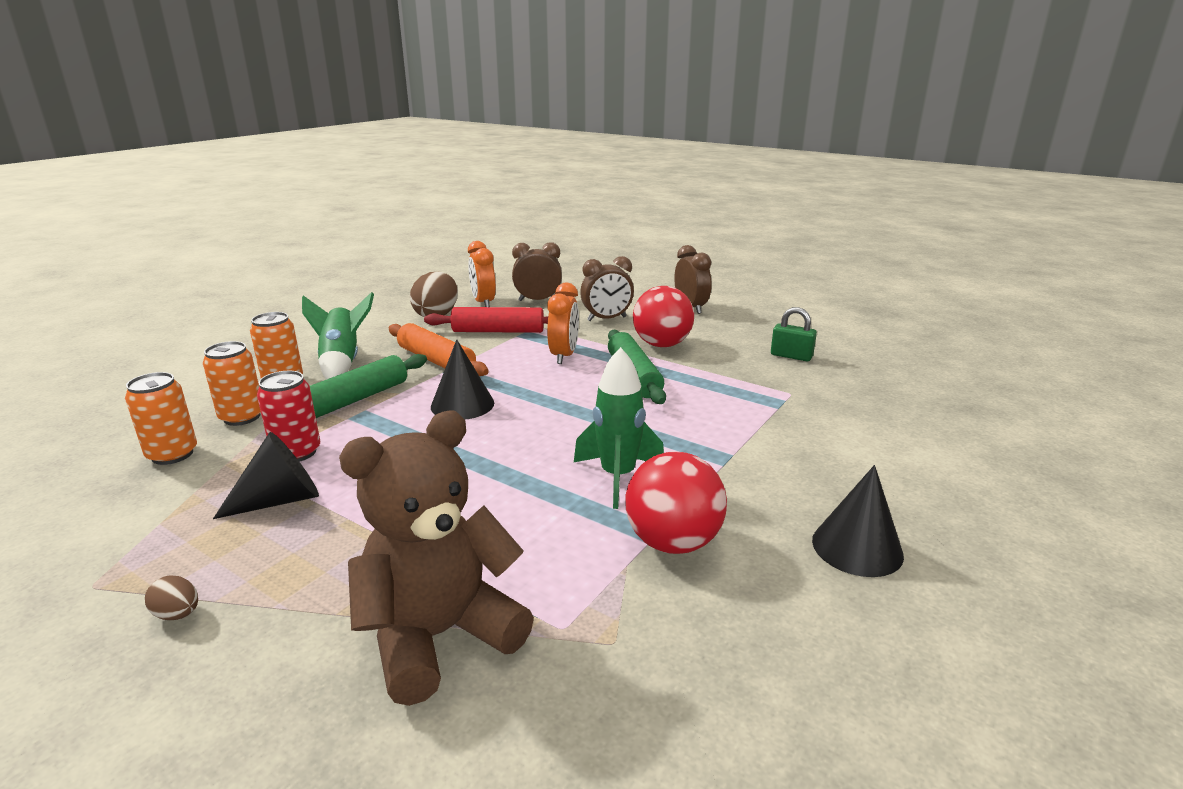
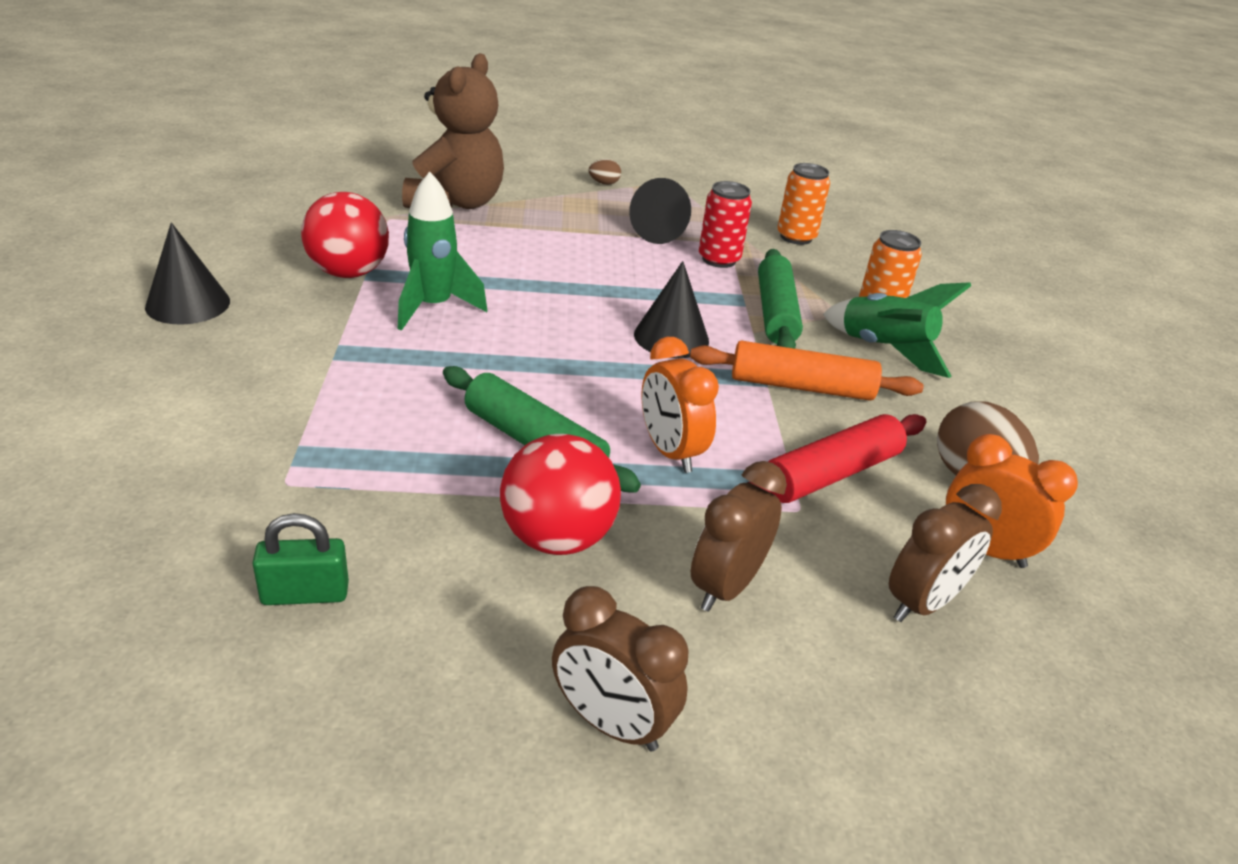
camera: 140 degrees right, 10 degrees up
(242, 417) = (823, 272): orange can -> none

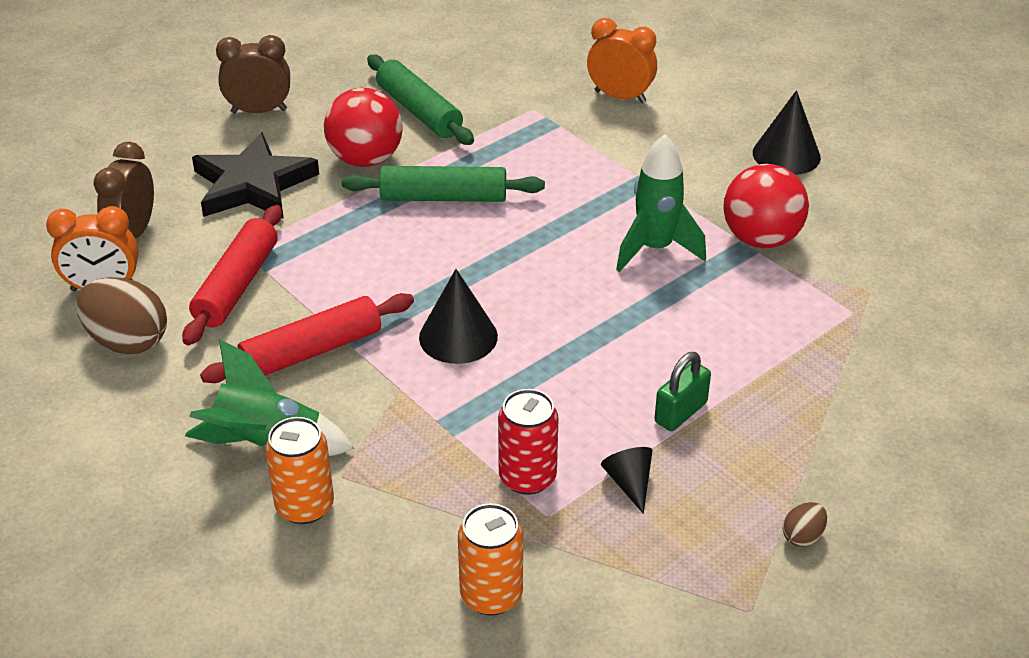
camera: 145 degrees right, 5 degrees up
(305, 594) = (446, 83): green padlock -> green padlock (680, 412)
(456, 203) = (851, 376): brown teddy bear -> none
(662, 232) = (629, 483): black cone -> black cone, size x0.61
(670, 452) = (357, 239): orange clock -> orange clock (620, 96)
(725, 586) = (253, 184): brown clock -> black star
(775, 313) = (402, 429): green rolling pin -> green rolling pin (419, 111)
(801, 386) = (312, 351): orange rolling pin -> red rolling pin

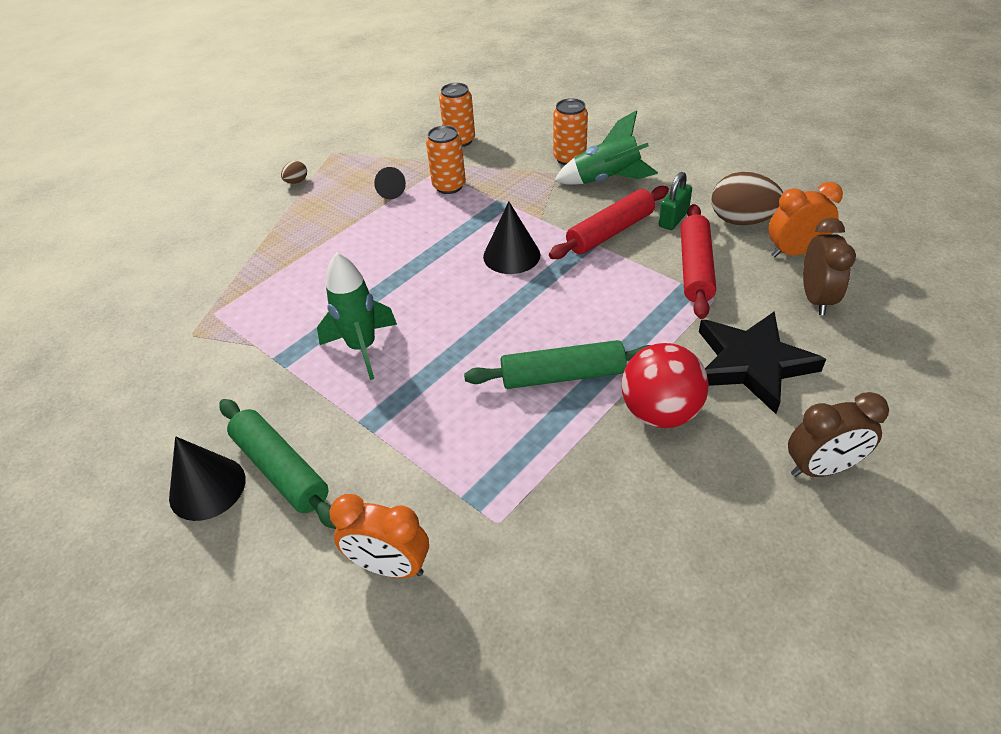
camera: 175 degrees right, 5 degrees up
(419, 111) = (633, 497): green rolling pin -> green rolling pin (281, 469)
(527, 477) = (449, 186): red can -> orange can
(680, 412) = (355, 230): green padlock -> green padlock (673, 219)
(761, 239) = (266, 372): red ball -> none

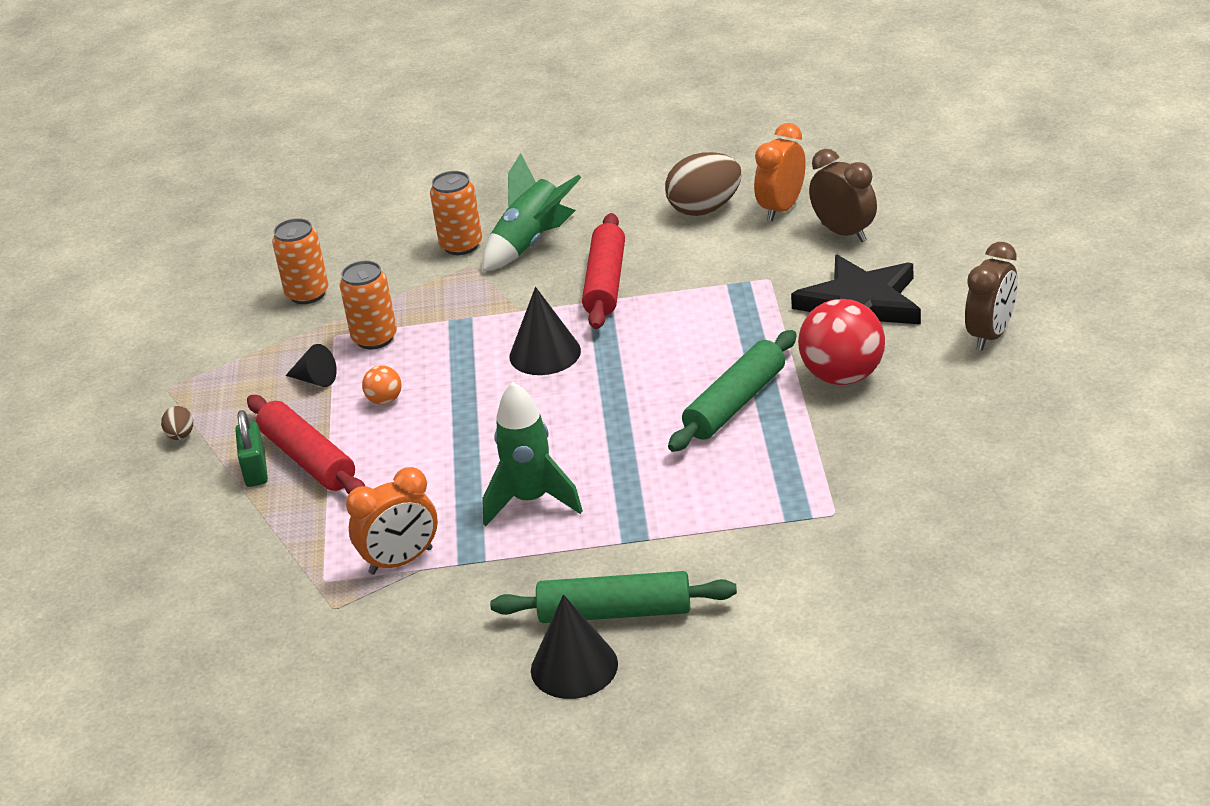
camera: 45 degrees left, 10 degrees down
(390, 566) = (801, 590): orange clock -> orange clock (401, 561)
(398, 226) = (385, 400): none -> orange ball
(673, 219) = (645, 240): green padlock -> green padlock (255, 470)
(695, 268) = (722, 267): red rolling pin -> red rolling pin (308, 459)

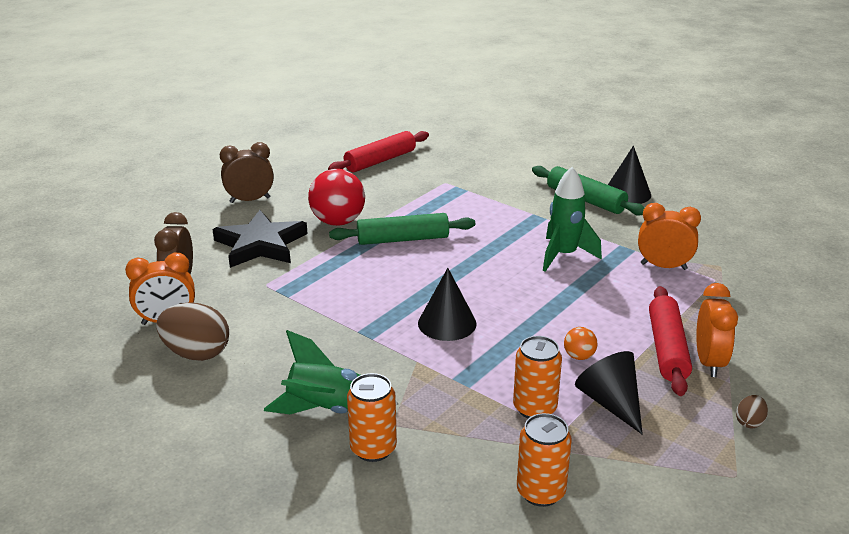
camera: 140 degrees left, 5 degrees down
(255, 470) = (709, 362): green padlock -> orange clock
(315, 380) = (610, 403): black cone -> black cone, size x1.64
(605, 283) = (341, 344): red rolling pin -> red rolling pin (380, 161)

